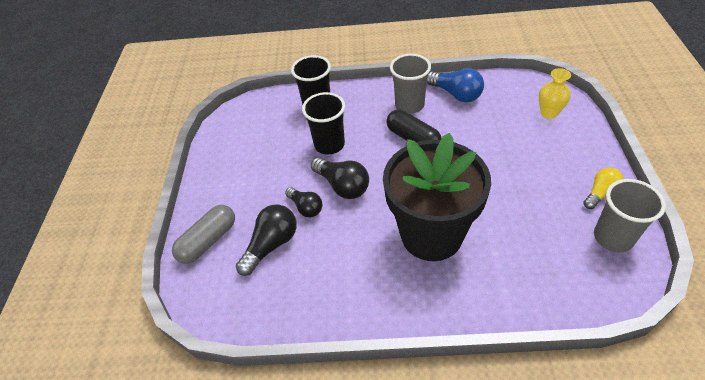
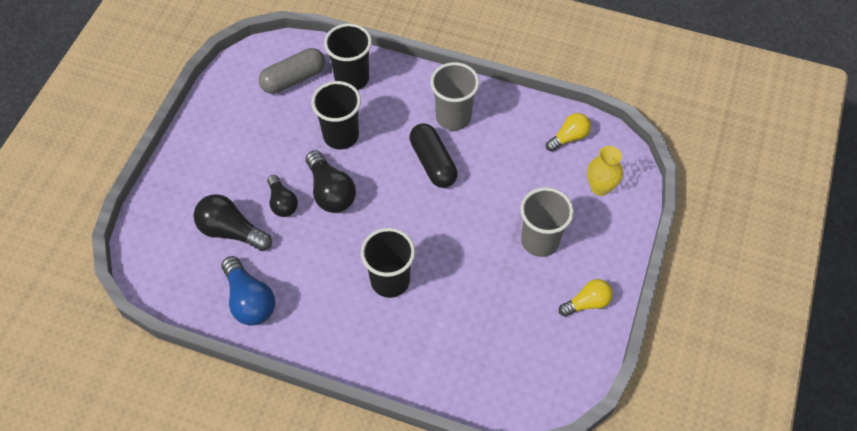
camera: 15 degrees right, 10 degrees up
(208, 241) = (173, 203): grey capsule -> grey capsule (293, 79)
(271, 245) = (231, 231): black light bulb -> black light bulb turned 120 degrees counterclockwise
(431, 235) = (390, 281): black flower pot -> black cup
(456, 94) = (513, 122): blue light bulb -> blue light bulb (249, 300)
(503, 91) = (569, 137): none -> yellow light bulb
(613, 237) = (565, 354): grey cup -> grey cup (540, 241)

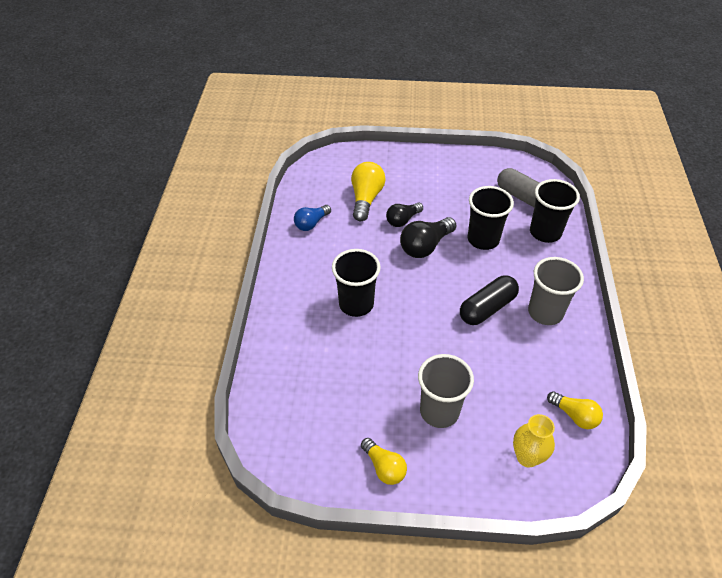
camera: 75 degrees right, 10 degrees down
(231, 231) = (366, 199): black light bulb -> yellow light bulb
(249, 300) = (311, 223): blue light bulb -> blue light bulb, size x0.66

